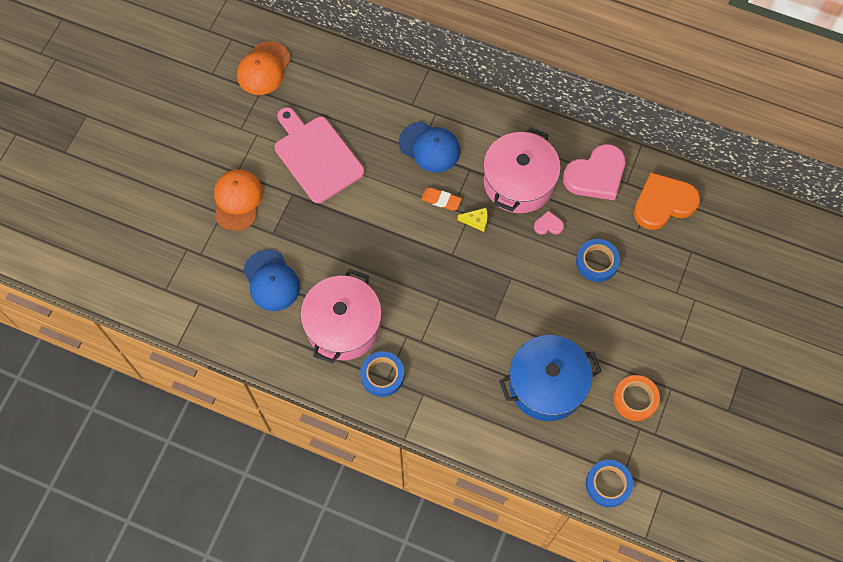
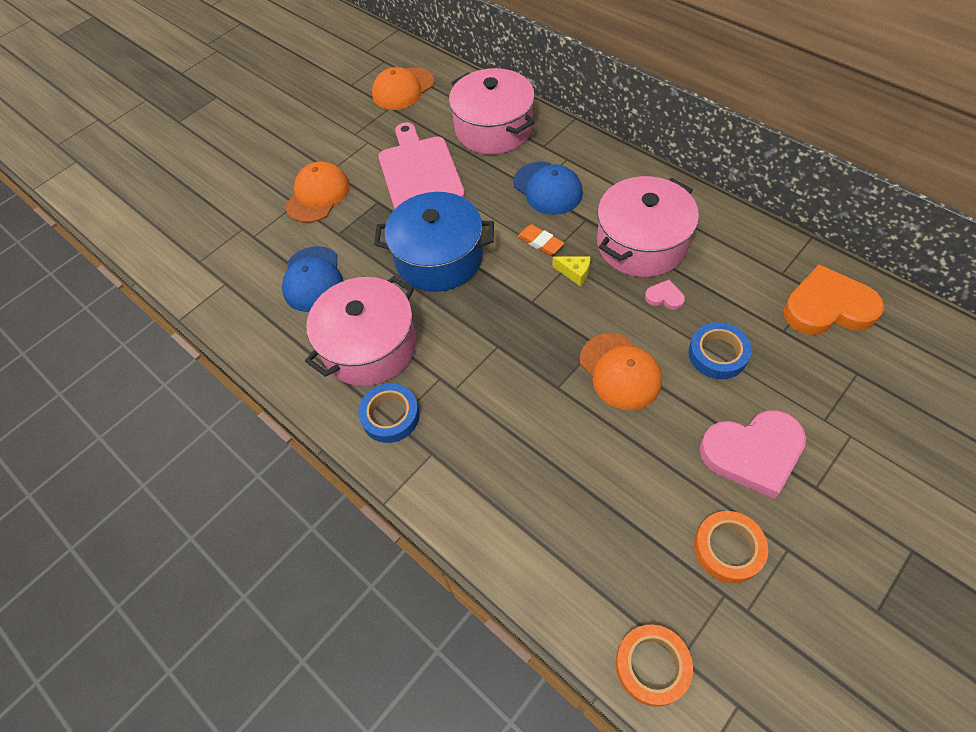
camera: 25 degrees right, 10 degrees down
(363, 96) = (493, 129): none -> pink pot
(533, 294) = (620, 371): none -> orange cap
(546, 385) = (602, 490): blue pot -> blue pot (439, 258)
(596, 175) = (742, 257): pink heart -> pink heart (753, 453)
(608, 484) = (652, 666): blue tape -> orange tape

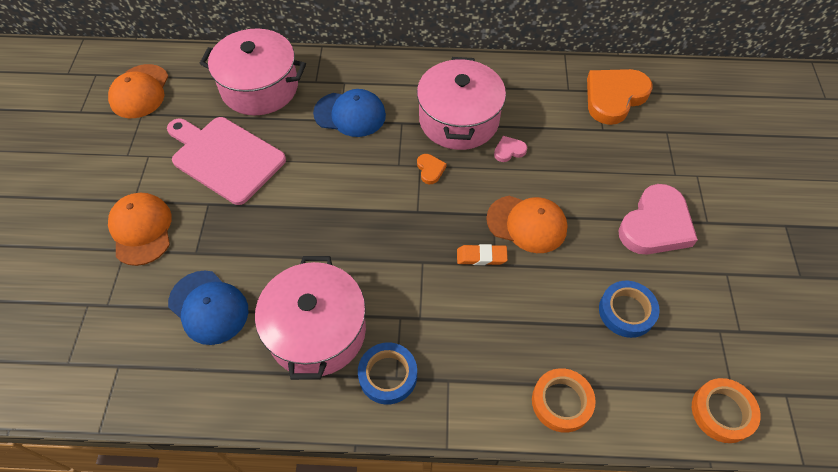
camera: 45 degrees left, 0 degrees up
(439, 258) = (310, 221): blue pot -> none
(540, 242) = (382, 160): orange eraser -> orange eraser (481, 256)
(574, 273) = (430, 170): yellow cheese -> orange heart
(717, 354) = (577, 170): blue tape -> blue tape (626, 311)
(728, 549) = (696, 299): orange tape -> orange tape (561, 402)

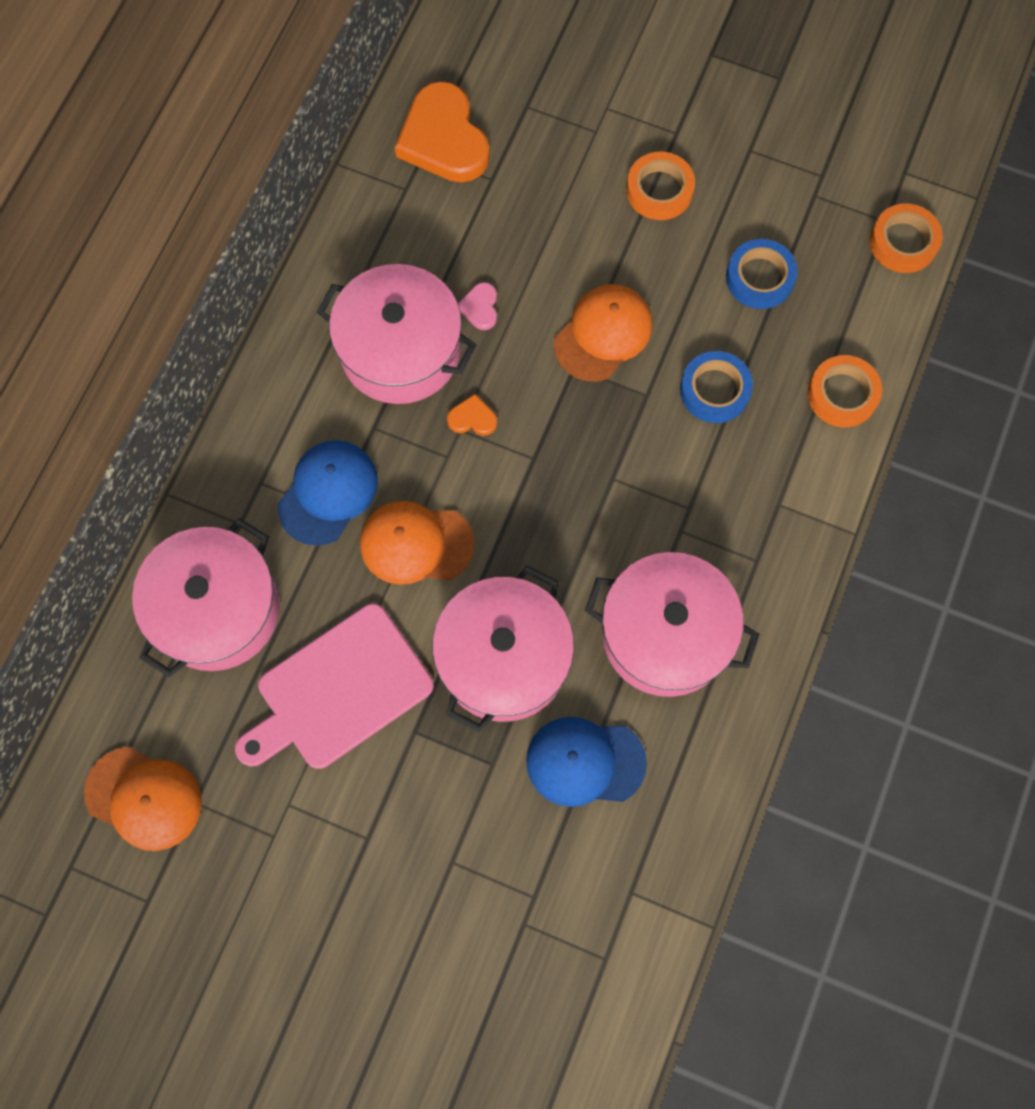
camera: 70 degrees left, 15 degrees up
(141, 230) = (425, 833): orange cap -> orange cap (416, 543)
(208, 307) = (585, 762): blue cap -> blue cap turned 150 degrees counterclockwise
(270, 237) = (503, 658): none -> pink pot
(388, 375) = (751, 568): blue tape -> blue tape (714, 390)
(481, 256) = (630, 406): orange eraser -> none
(655, 225) = (659, 190): pink heart -> orange tape

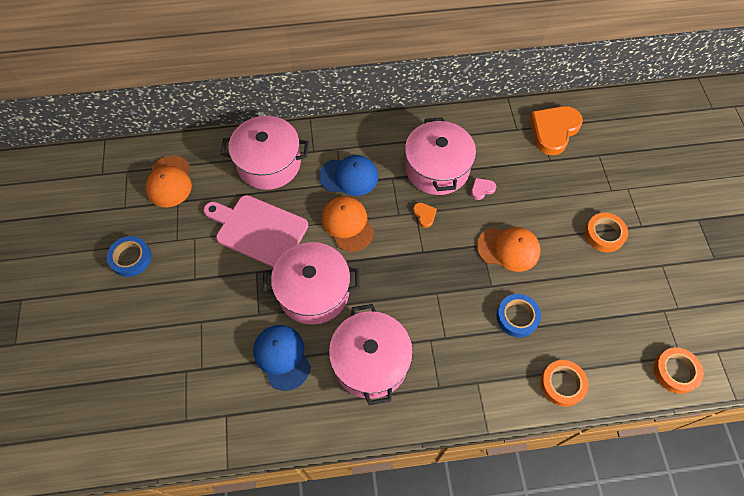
camera: 60 degrees right, 10 degrees down
(759, 278) = (595, 307): blue tape -> blue tape (131, 258)

